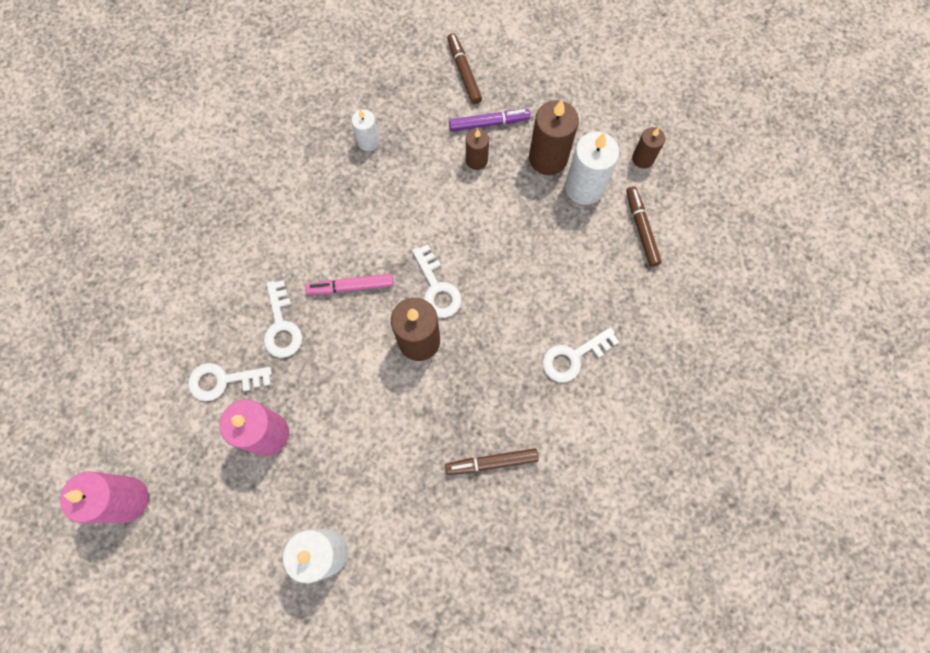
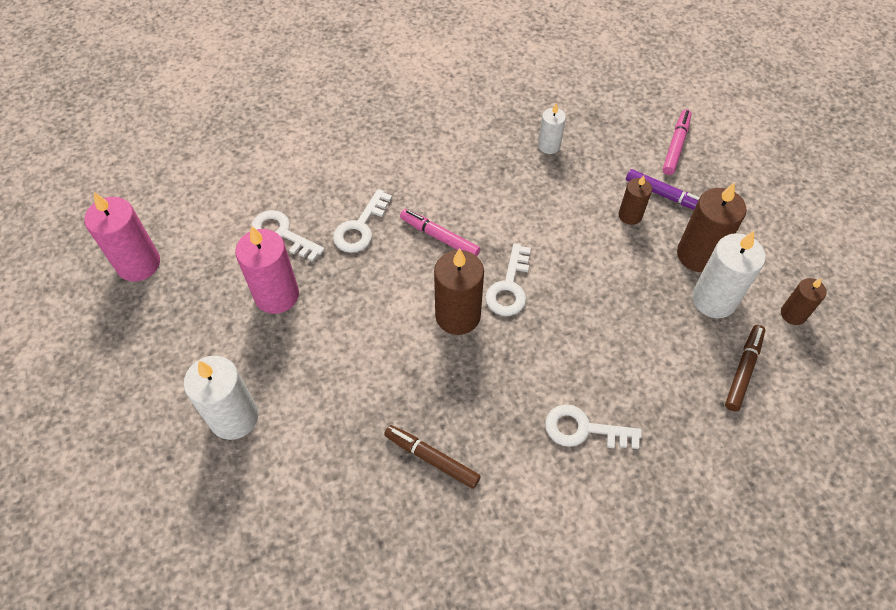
camera: 40 degrees right, 15 degrees down
(464, 72) = (675, 146): brown marker -> pink marker

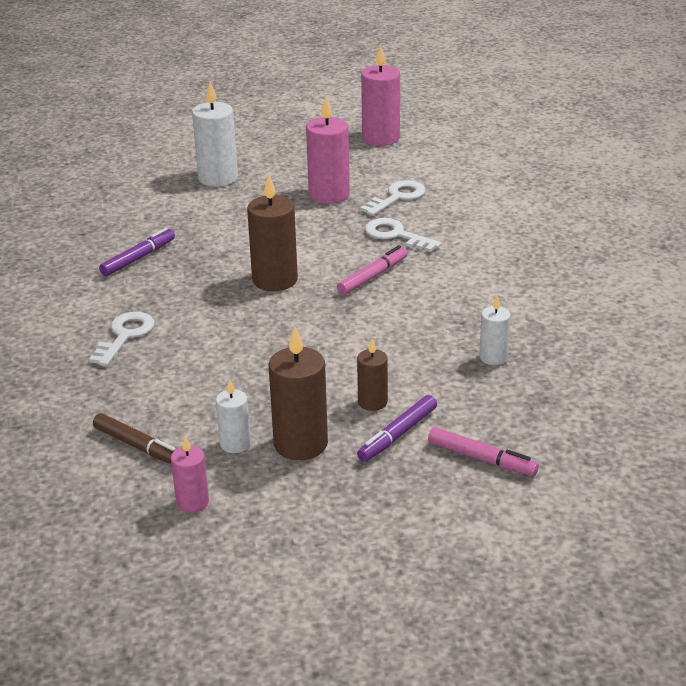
camera: 100 degrees right, 25 degrees down
(431, 458) = (138, 258): brown marker -> purple marker
(509, 287) = (298, 311): white key -> none
(713, 299) = (235, 444): white candle -> white candle, size x0.57
(793, 314) = (192, 502): brown candle -> pink candle

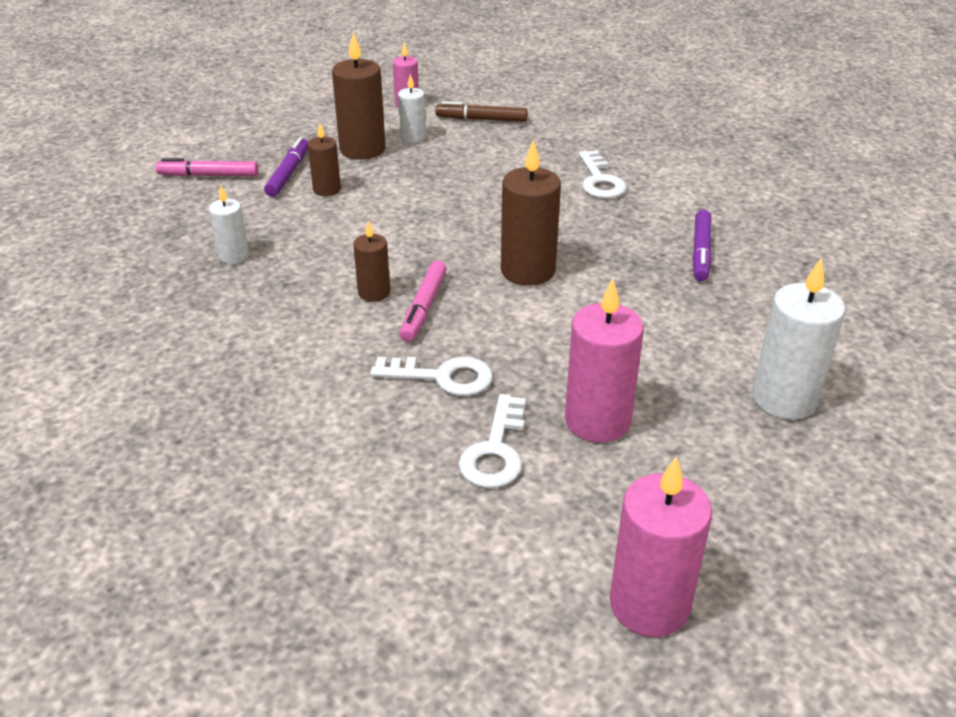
camera: 150 degrees right, 5 degrees up
(400, 296) = (374, 292): none -> brown candle

